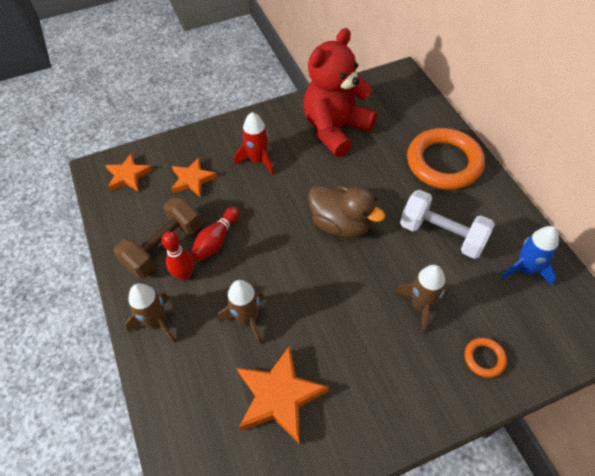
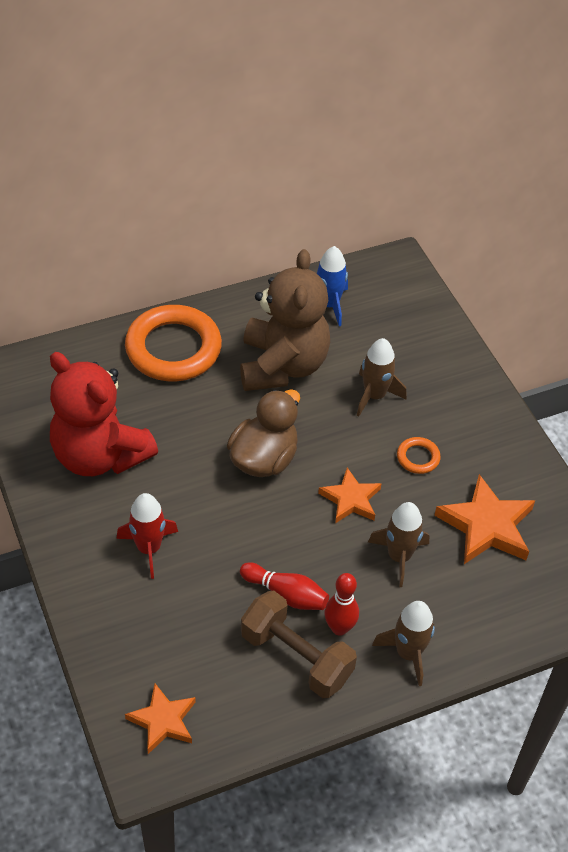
camera: 95 degrees left, 5 degrees down
(192, 180) = (178, 630): orange star -> orange star (351, 499)
(442, 235) = (282, 365): white dumbbell -> brown teddy bear
(484, 358) = (431, 354): orange ring -> orange ring (418, 457)

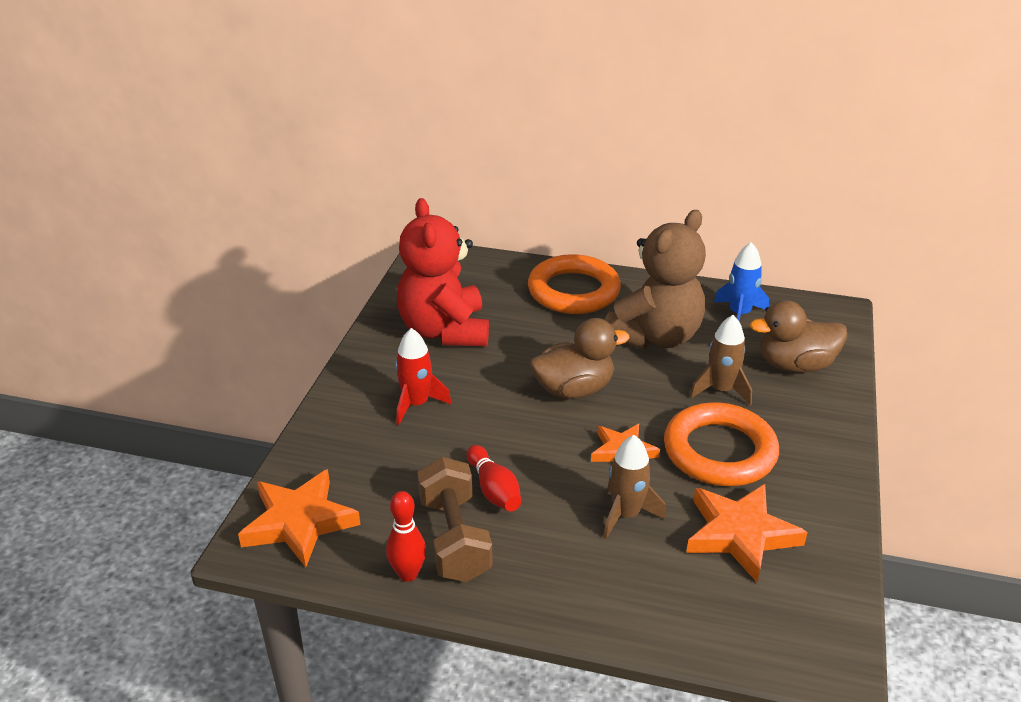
camera: 40 degrees right, 15 degrees down
(163, 721) = (299, 522): orange star -> orange star, size x1.58
(339, 628) = (515, 538): red bowling pin -> red bowling pin (408, 574)
(408, 339) = (795, 365): none -> brown duck
(408, 653) = (559, 592): brown rocket -> none
(418, 457) = (719, 451): orange ring -> orange ring, size x2.33

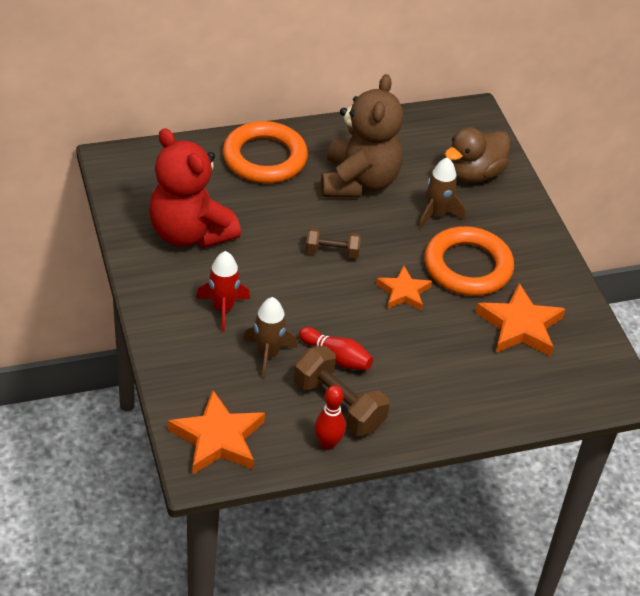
camera: 35 degrees left, 10 degrees up
(574, 390) = (332, 252): brown duck -> brown dumbbell
(626, 514) = (439, 340): brown rocket -> brown rocket (268, 354)
(739, 314) = (406, 139): blue rocket -> none

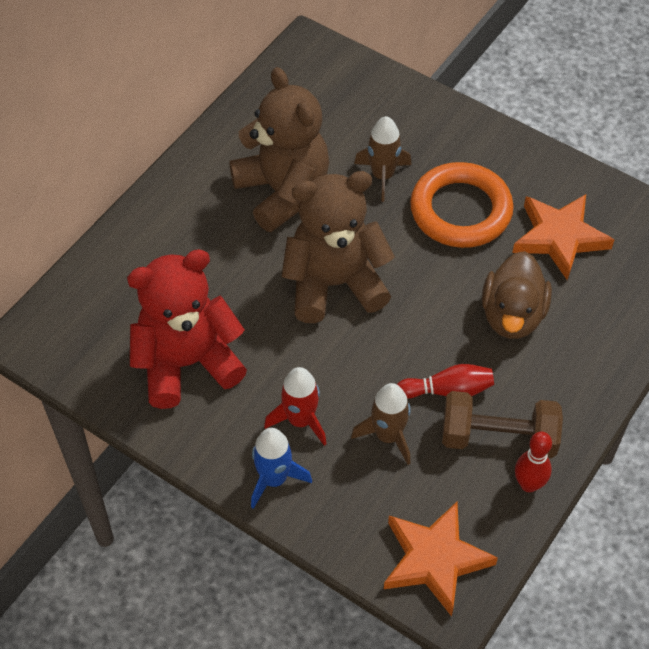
camera: 35 degrees left, 10 degrees up
(170, 327) = (274, 479): none -> blue rocket
(190, 233) = (187, 363): red teddy bear -> red teddy bear turned 150 degrees clockwise
(264, 158) = (172, 228): orange ring -> none
(332, 252) = (334, 284): brown dumbbell -> brown teddy bear
(403, 292) = (435, 278): orange star -> none
(474, 174) = (371, 110): brown duck -> brown duck (512, 315)

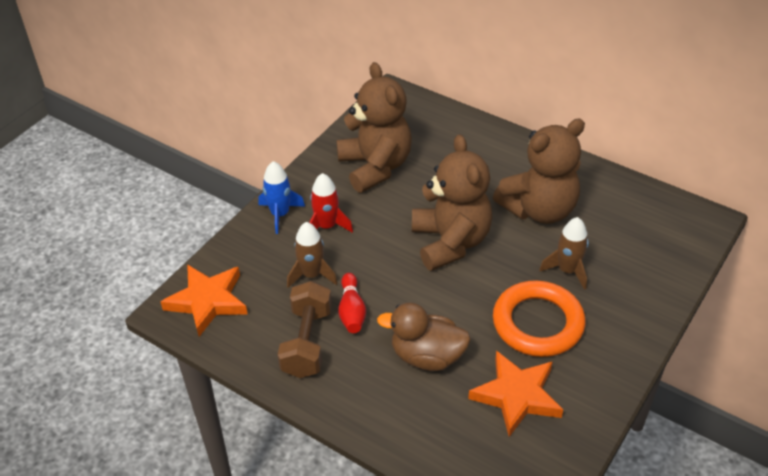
camera: 90 degrees right, 10 degrees down
(187, 363) = (375, 167): red teddy bear -> brown teddy bear
(528, 484) = (264, 360): red bowling pin -> none

